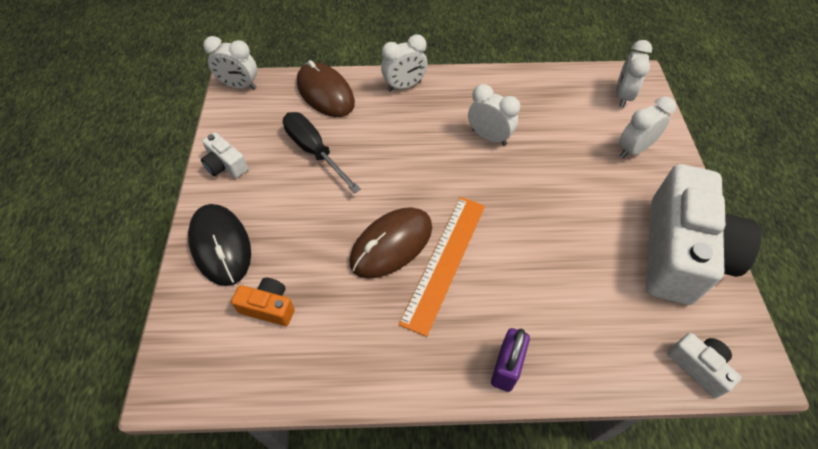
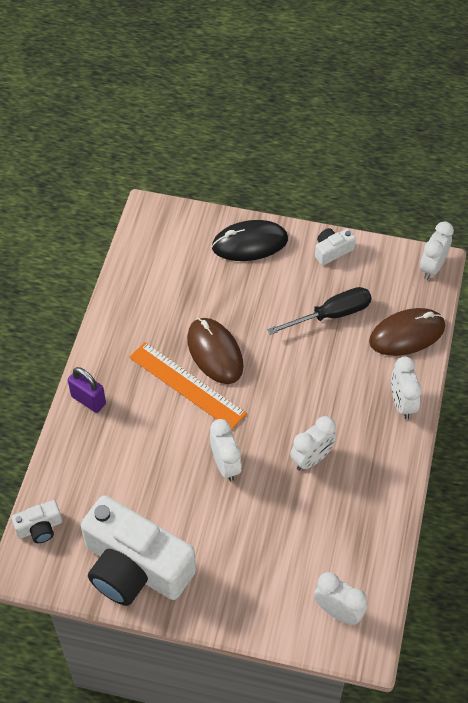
camera: 105 degrees right, 0 degrees up
(268, 307) = (186, 268): orange camera -> none
(633, 149) = (260, 586): white clock -> white clock (225, 465)

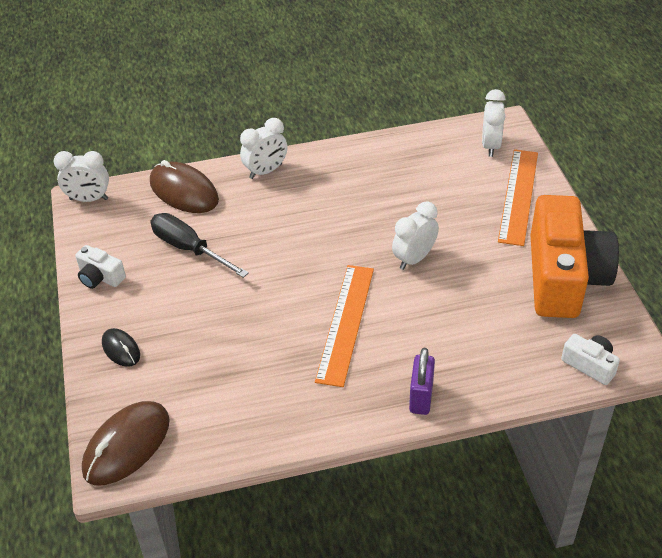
camera: 115 degrees left, 10 degrees down
(135, 567) = (563, 277): white camera -> orange camera
(215, 352) = (290, 318): brown mouse -> brown mouse (127, 445)
(249, 243) = (121, 349): black mouse -> black mouse, size x0.54
(253, 593) = (518, 196): none -> orange ruler
(312, 459) = (364, 206): white clock -> none

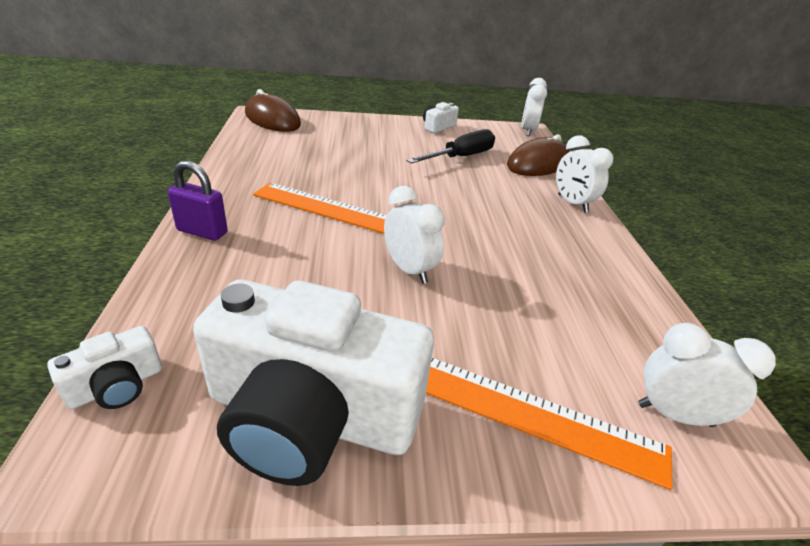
camera: 95 degrees right, 10 degrees down
(121, 349) = (360, 126): black mouse -> none
(563, 277) = (311, 415): orange camera -> white camera

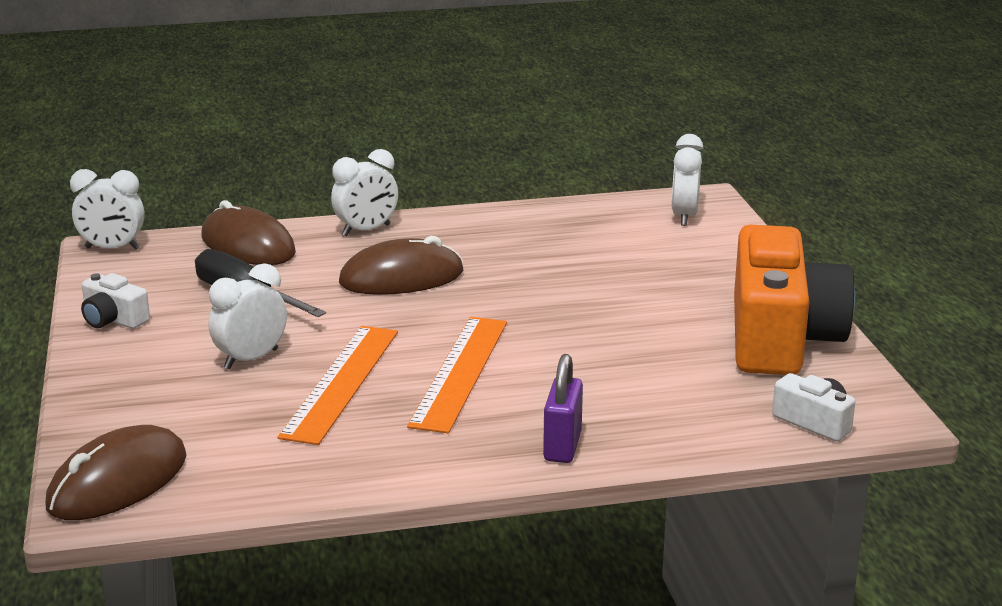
camera: 95 degrees left, 10 degrees down
(311, 415) = (780, 337): white camera -> orange camera
(409, 270) = (566, 315): white clock -> white clock (251, 359)
(487, 207) = (401, 277): none -> brown mouse
(530, 415) = (720, 262): orange ruler -> orange ruler (341, 382)

